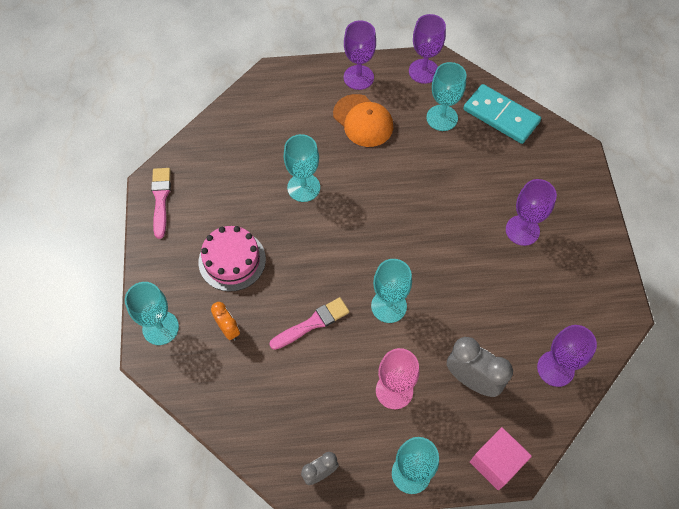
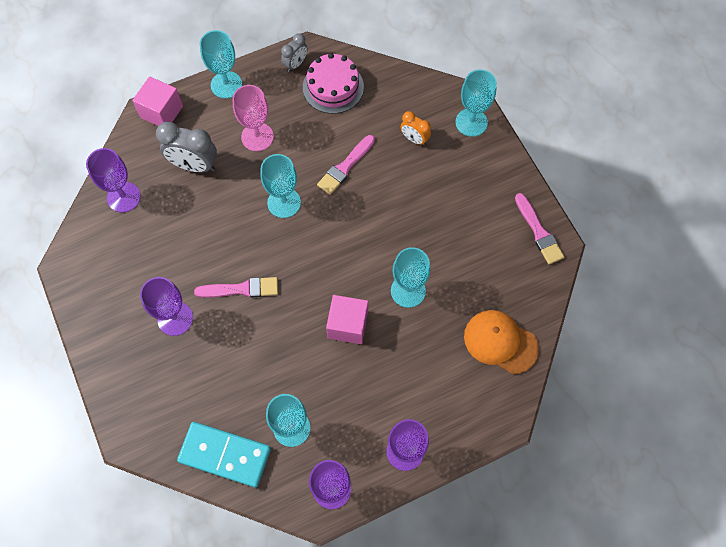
camera: 160 degrees right, 5 degrees up
(232, 260) = (441, 197): pink cake -> pink cake (333, 87)
(363, 121) = (378, 392): orange cap -> orange cap (500, 342)
(368, 177) = (347, 325): none -> pink cube
(454, 236) = (241, 289): none -> pink brush

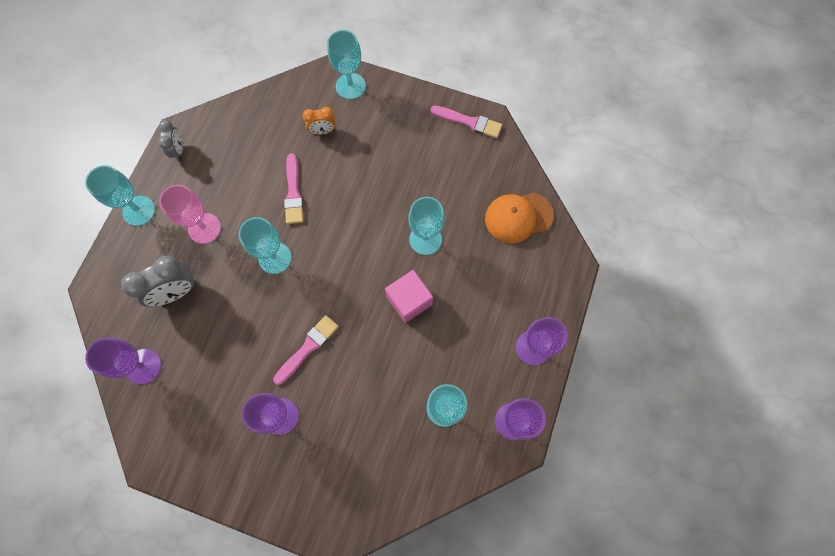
camera: 45 degrees left, 5 degrees up
(161, 112) = (106, 275): pink cube -> none
(225, 454) = (418, 473): turquoise domino -> none
(333, 87) = (225, 143): pink cake -> none

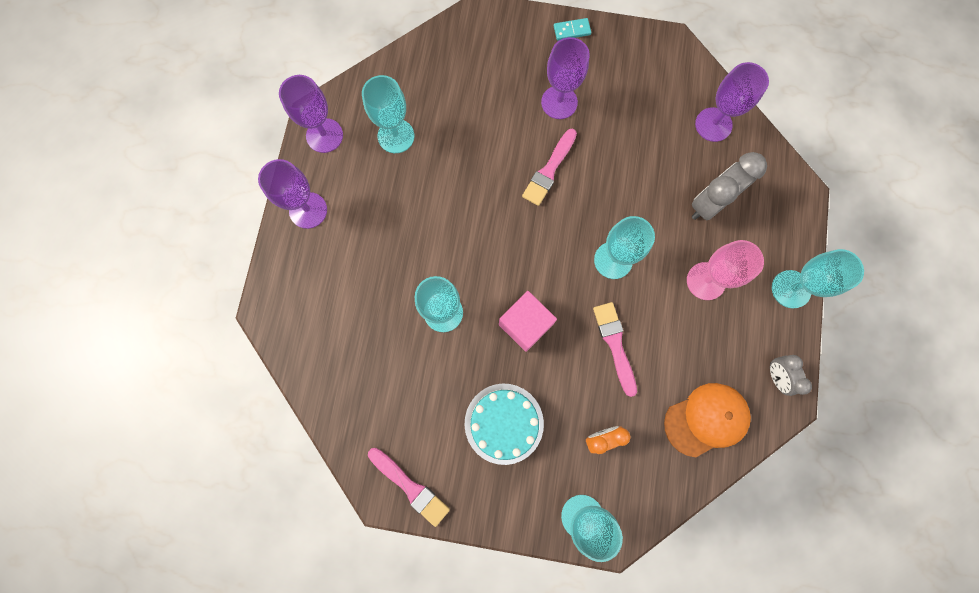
camera: 170 degrees right, 5 degrees up
(245, 497) = (572, 30): none -> turquoise domino
(393, 152) = (504, 423): none -> turquoise cake
(409, 301) = (450, 237): pink cube -> pink cube (525, 324)
(469, 122) = (410, 487): pink brush -> pink brush turned 150 degrees counterclockwise
(518, 217) = (334, 360): orange cap -> orange cap (706, 419)

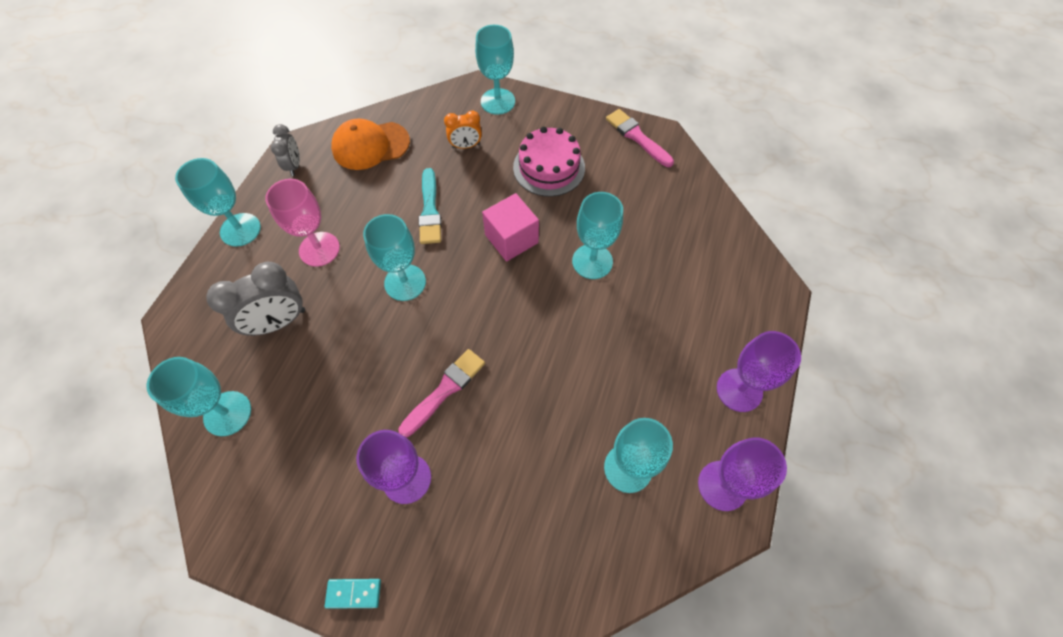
camera: 170 degrees left, 15 degrees down
(504, 423) = (549, 167): turquoise cake -> pink cake
(615, 344) = (430, 210): pink brush -> turquoise brush
(713, 124) = (227, 413): purple goblet -> turquoise goblet

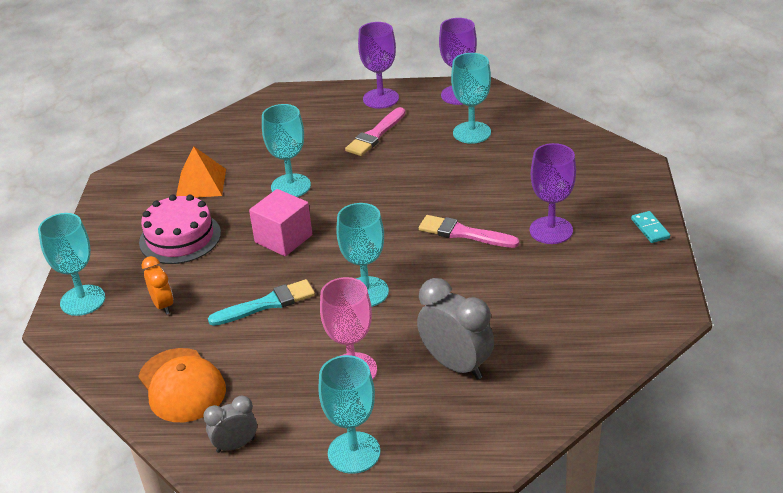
camera: 105 degrees left, 25 degrees down
(227, 413) = (569, 359): turquoise goblet -> none
(626, 193) = (201, 183): none -> orange pyramid
(637, 137) = (121, 191): pink brush -> pink brush (375, 135)

